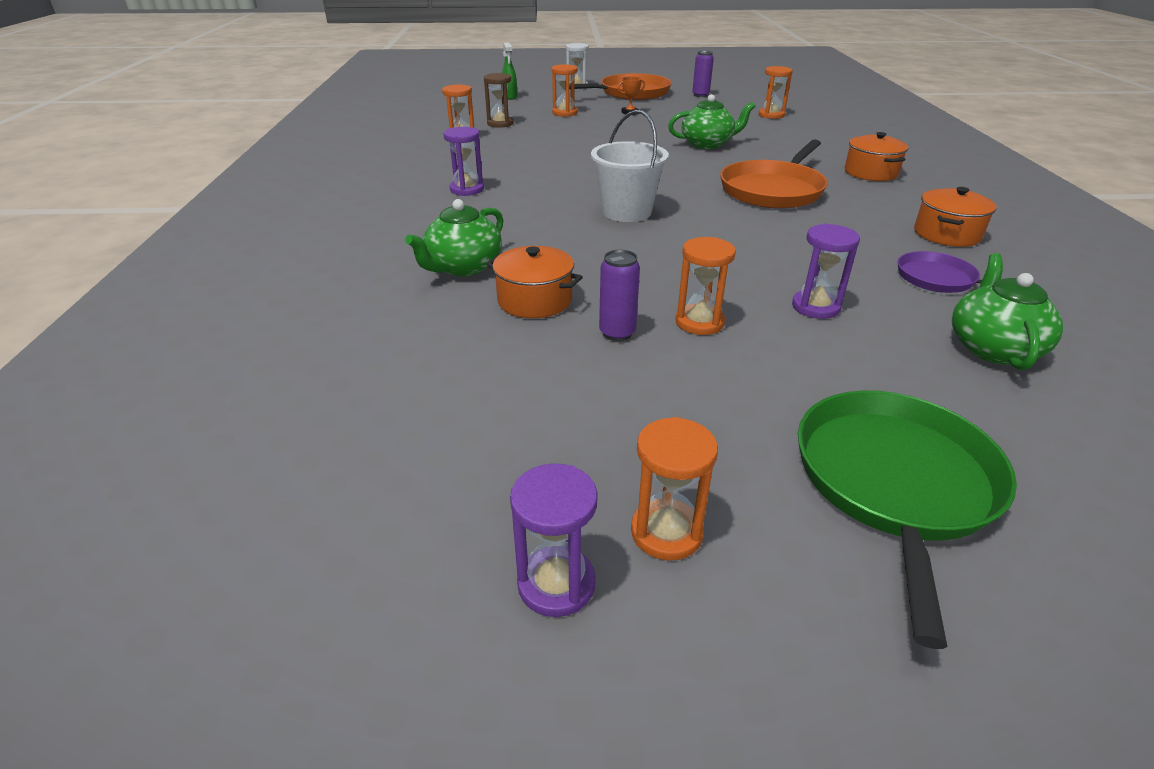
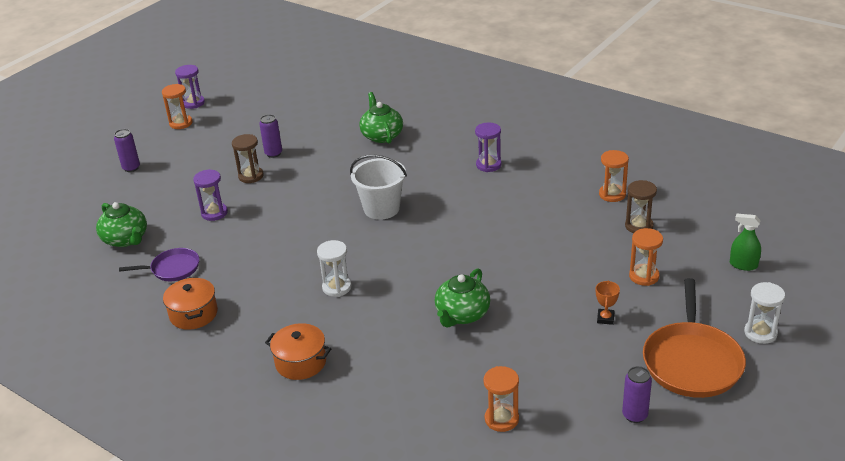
camera: 130 degrees right, 0 degrees up
(535, 300) = (325, 144): orange pot -> none
(699, 322) = (251, 176): orange hourglass -> brown hourglass
(773, 190) = (337, 287): orange pan -> white hourglass
(895, 483) = (131, 168): green pan -> purple can

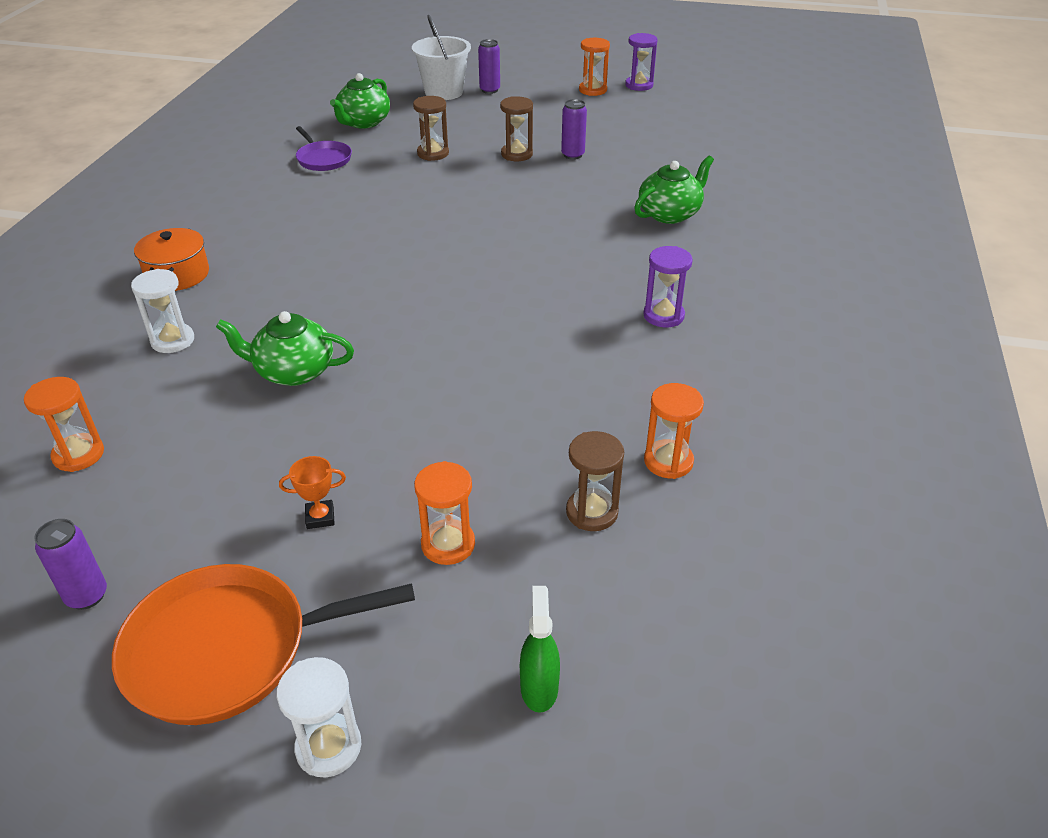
camera: 65 degrees right, 5 degrees up
(193, 314) = (249, 190): orange pot -> none
(214, 213) = (433, 153): purple hourglass -> brown hourglass
(337, 287) = (322, 263): white hourglass -> white hourglass (172, 340)
(381, 209) = (501, 254): white bucket -> white bucket (444, 92)

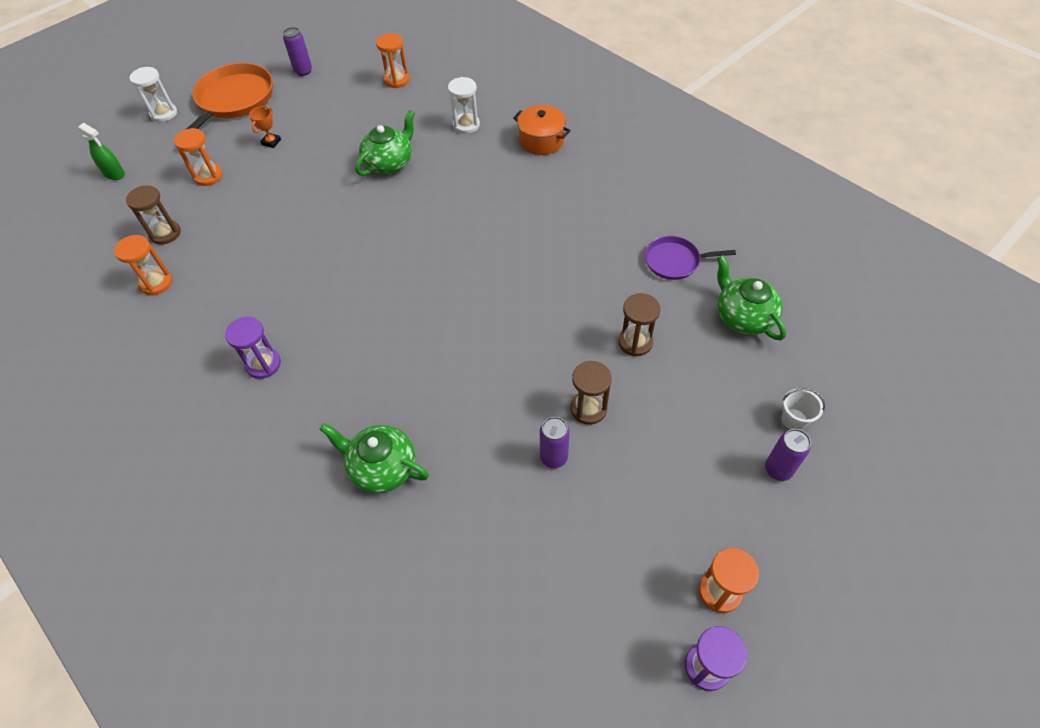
camera: 125 degrees right, 15 degrees up
(444, 92) = (794, 419): white bucket -> white bucket, size x0.50
(670, 214) = (382, 467): green teapot -> green teapot turned 120 degrees clockwise

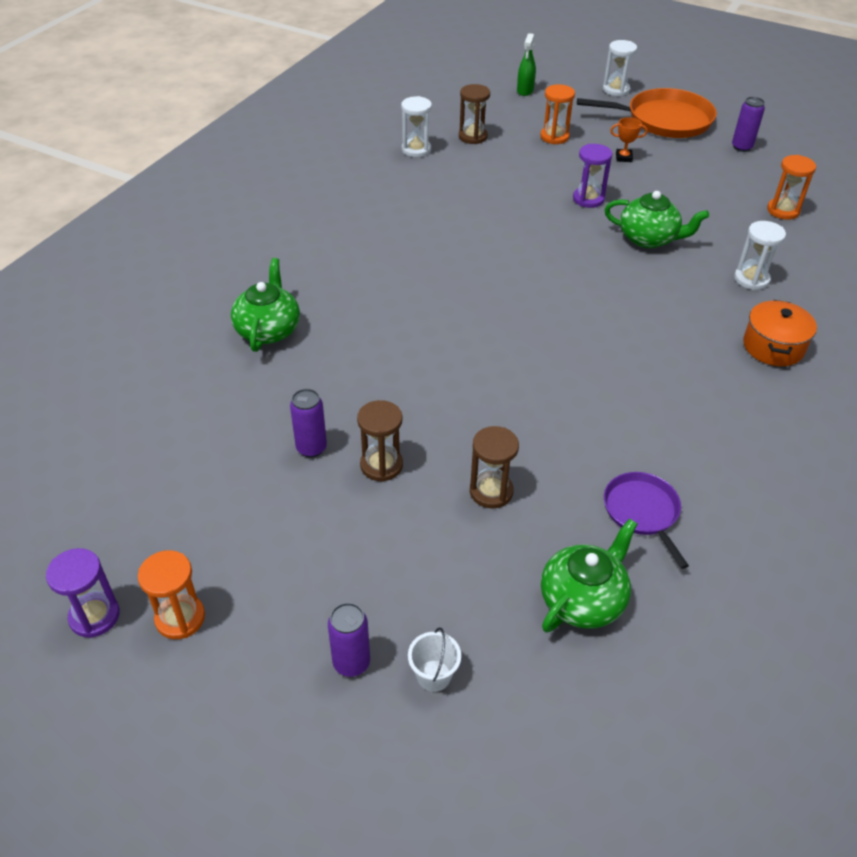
camera: 70 degrees right, 10 degrees down
(156, 283) = (416, 150): orange hourglass -> white hourglass
(263, 364) = (354, 231): purple hourglass -> purple hourglass (588, 199)

